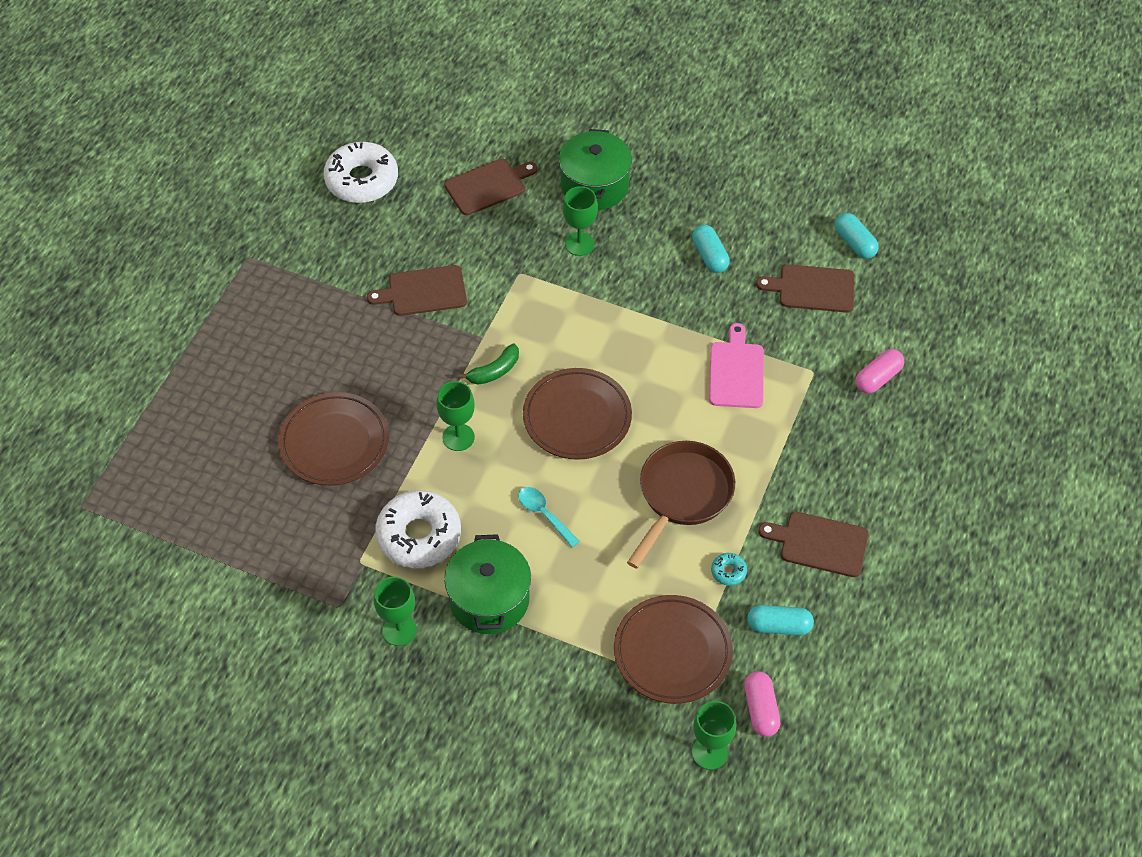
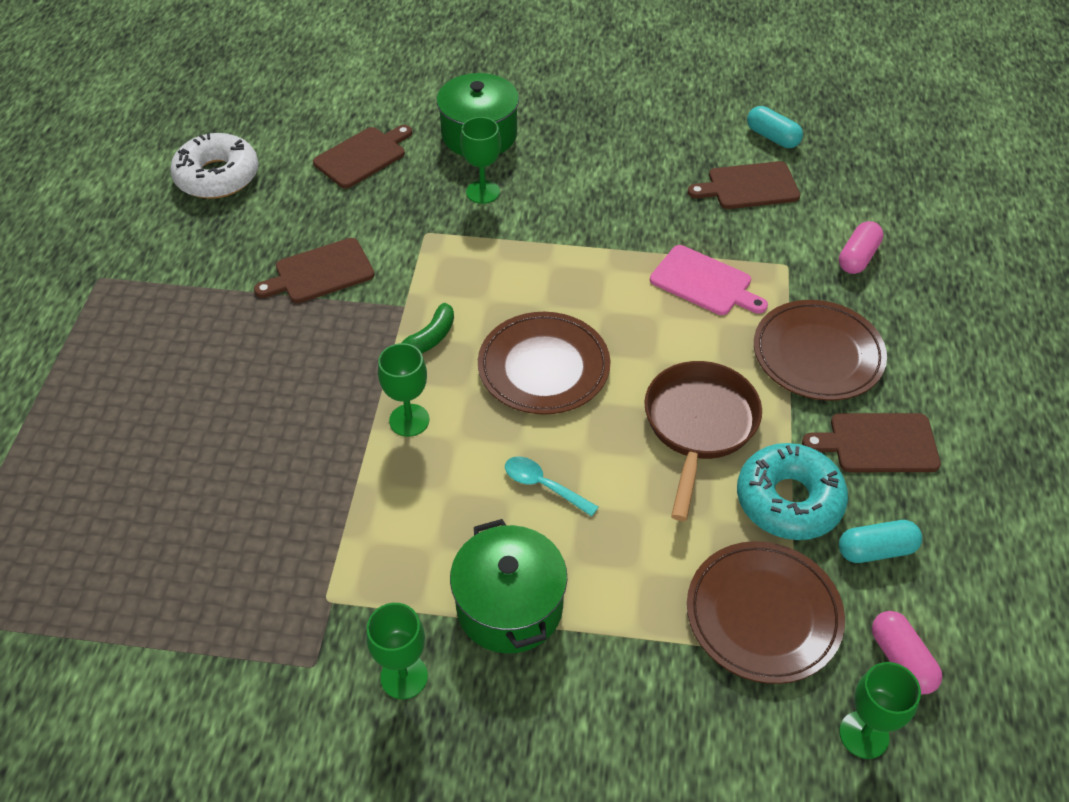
camera: 15 degrees left, 5 degrees down
(334, 442) = (255, 460): brown plate -> brown plate (817, 354)
(419, 535) = (394, 548): white donut -> none
(709, 256) = (628, 177): turquoise capsule -> none
(728, 571) = (789, 500): turquoise donut -> turquoise donut, size x2.41
(736, 372) = (704, 282): pink cutting board -> pink cutting board turned 135 degrees clockwise

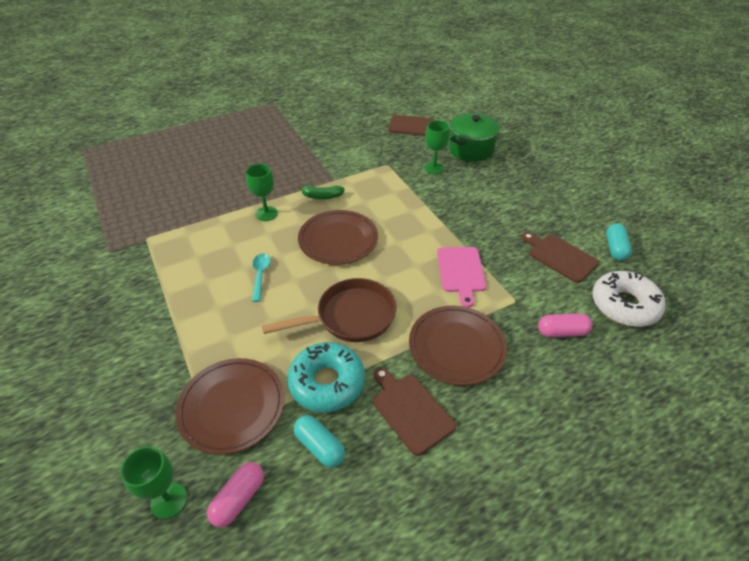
camera: 55 degrees right, 5 degrees down
(217, 176) = (357, 100): white donut -> white donut (624, 305)
(320, 272) = (330, 149): brown cutting board -> none
(404, 677) = (116, 281): green goblet -> none
(509, 606) = (176, 298): green pot -> none

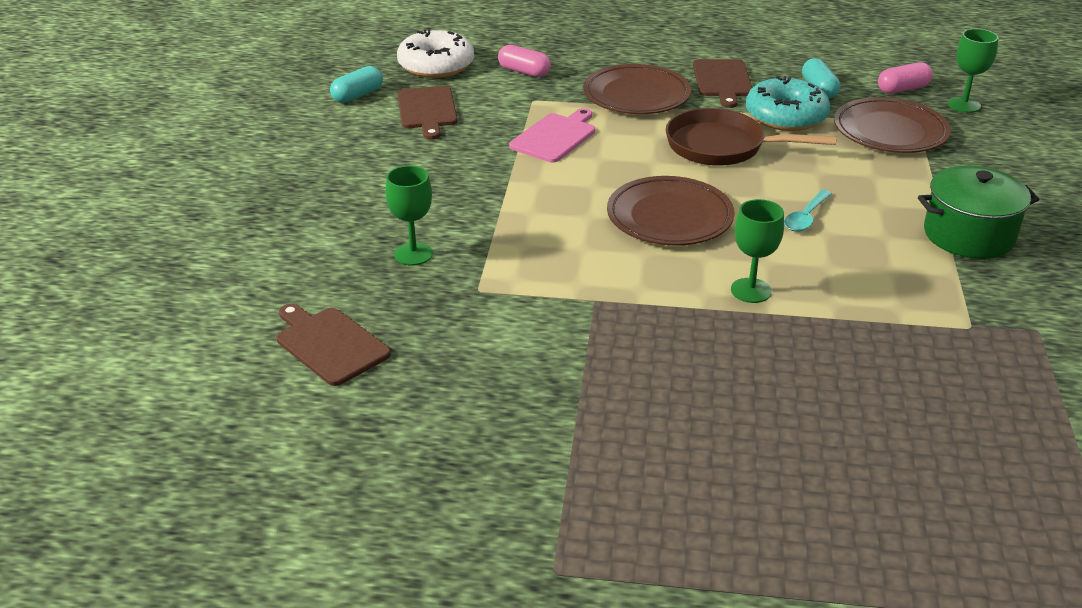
camera: 145 degrees left, 10 degrees down
(322, 196) = (640, 282): green banana -> none
(471, 149) = (310, 258): green pot -> green pot (968, 235)

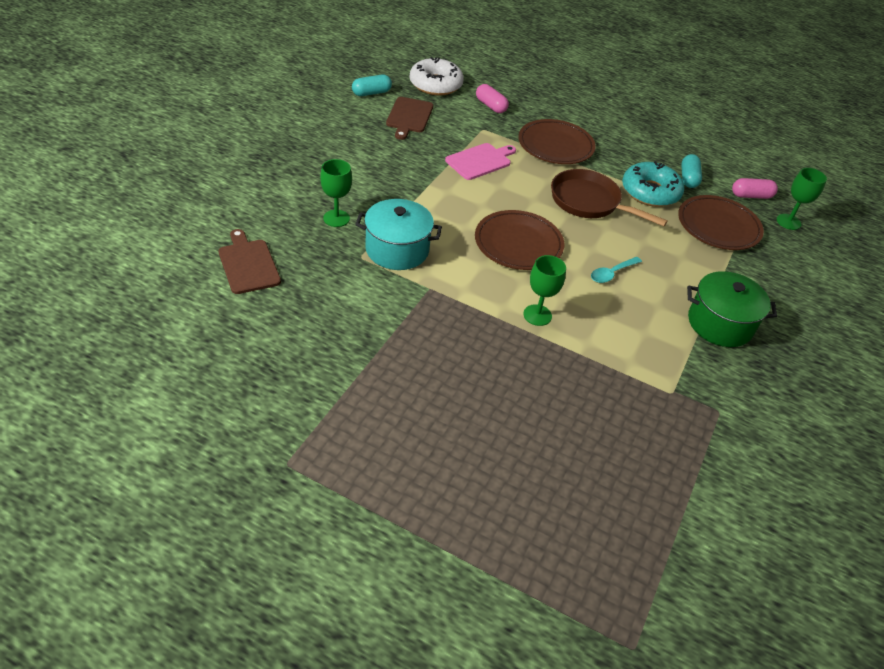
camera: 15 degrees right, 10 degrees up
(520, 268) = (397, 250): none -> turquoise pot
(722, 80) = (623, 151): brown cutting board -> none

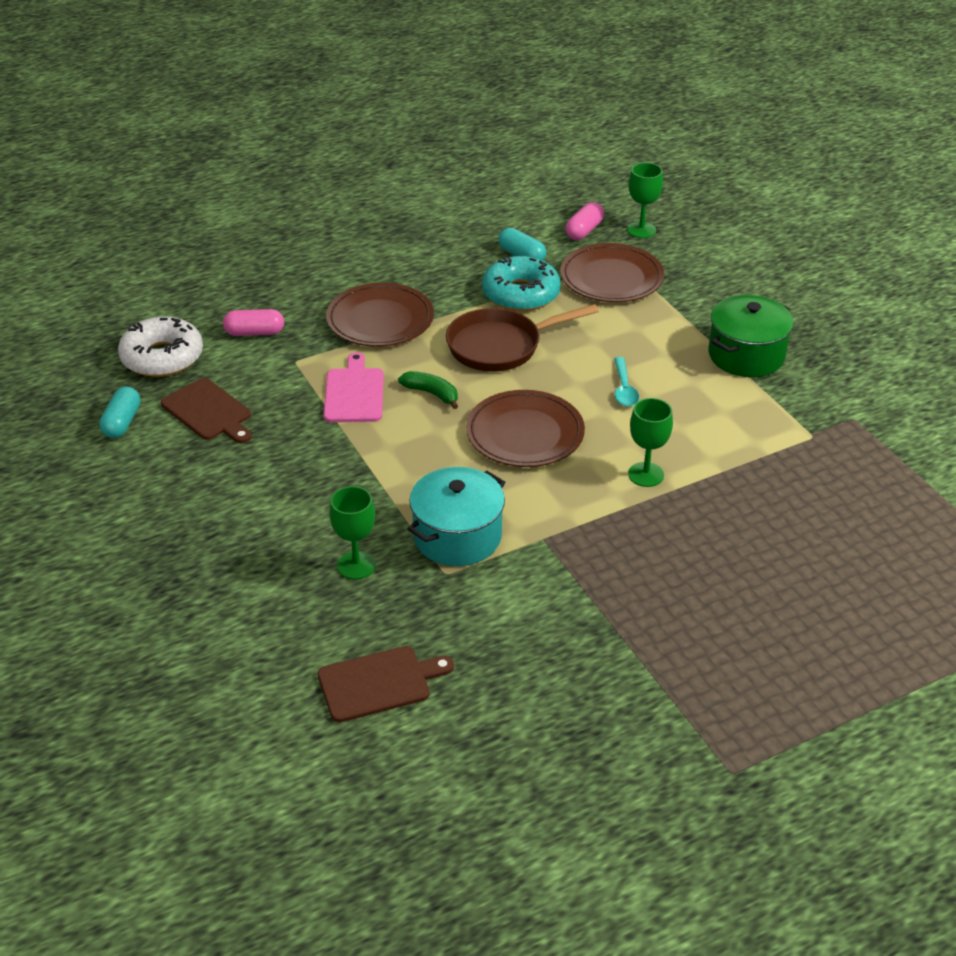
camera: 50 degrees left, 5 degrees down
(248, 264) = (379, 683): brown cutting board -> brown cutting board turned 150 degrees clockwise
(513, 191) = (431, 393): none -> green banana

